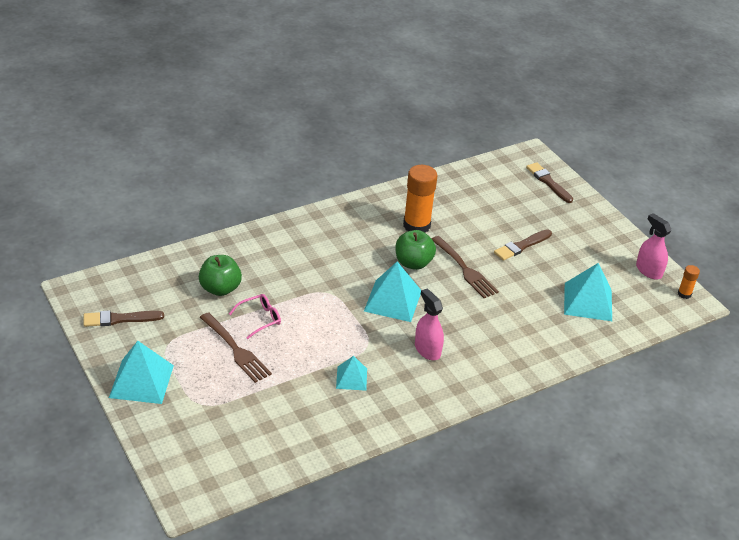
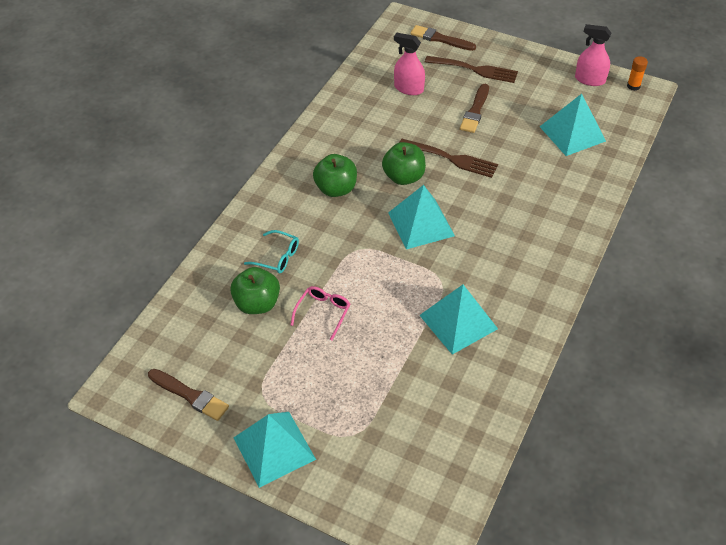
camera: 30 degrees left, 10 degrees up
(120, 319) = (190, 395): brown brush -> brown brush turned 105 degrees counterclockwise
(236, 350) = (332, 358): brown fork -> brown fork (475, 69)
(264, 267) = (277, 257): none -> turquoise glasses
(351, 378) = (458, 322): turquoise pyramid -> turquoise pyramid, size x1.73
(353, 245) = (336, 189): none -> green apple
(416, 225) = (372, 139): orange glue stick -> none
(427, 350) = (493, 254): pink spray bottle -> pink spray bottle (408, 88)

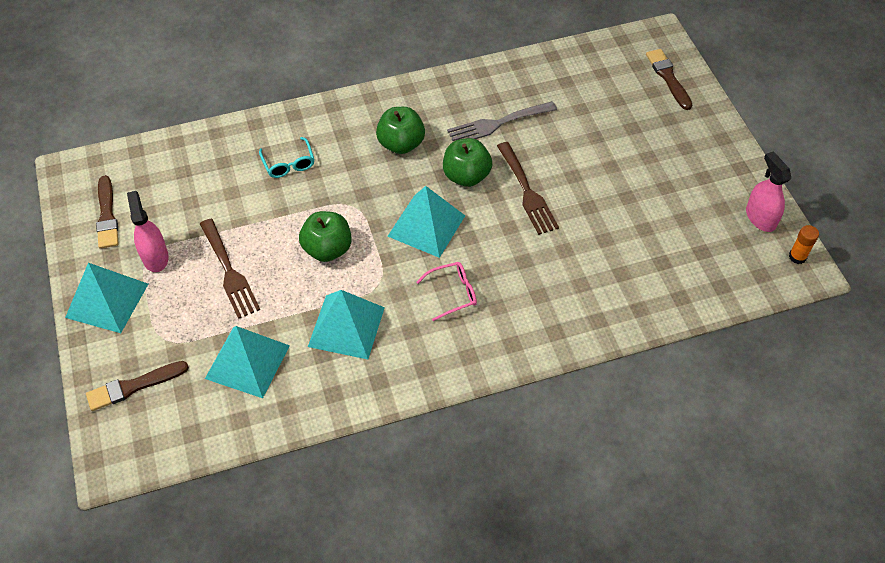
camera: 45 degrees right, 5 degrees up
(257, 303) = (230, 187): green apple -> green apple (327, 249)
(323, 313) = (263, 233): pink glasses -> pink glasses (453, 293)
(379, 133) = (497, 124): none -> grey fork
(408, 88) = (576, 103): pink spray bottle -> pink spray bottle (155, 257)
(475, 69) = (660, 128): brown fork -> brown fork (229, 272)
(475, 111) = (607, 166): brown brush -> brown brush (134, 386)
(572, 133) = (668, 254): turquoise pyramid -> turquoise pyramid (247, 361)

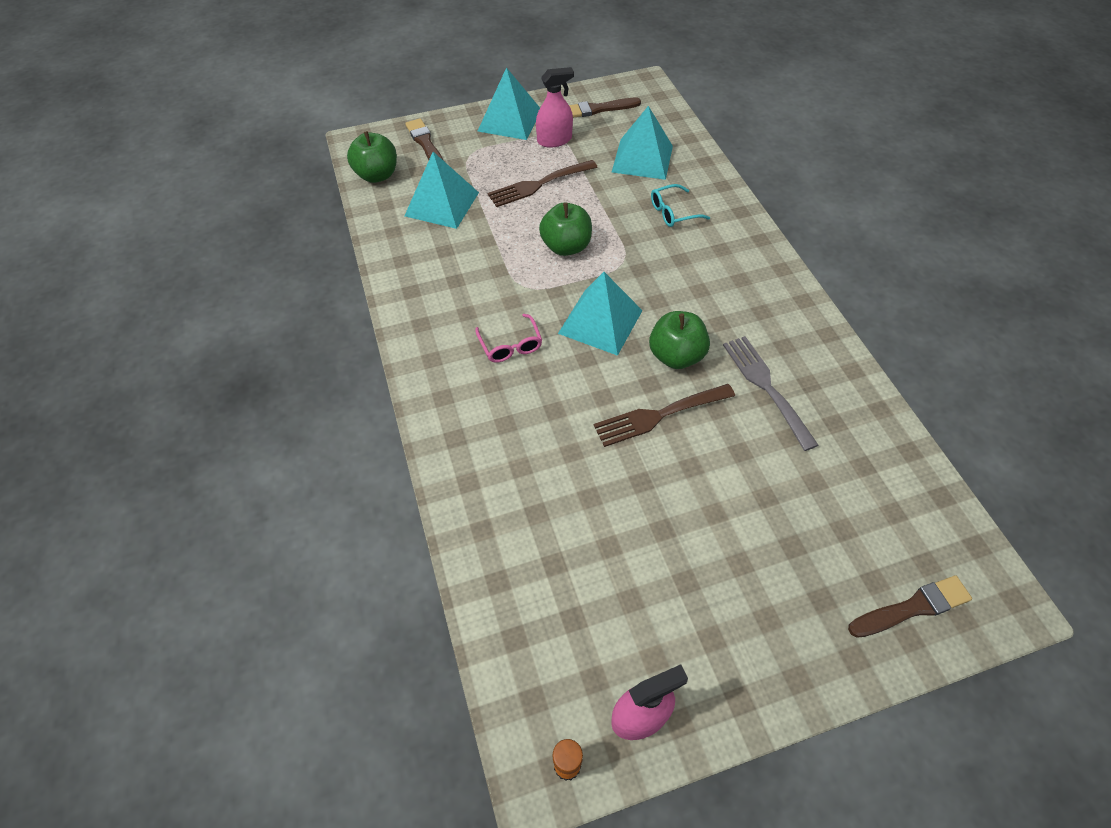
camera: 90 degrees right, 0 degrees up
(346, 327) = (474, 265): turquoise pyramid -> turquoise pyramid (642, 158)
(401, 144) = (715, 297): green apple -> green apple (377, 175)

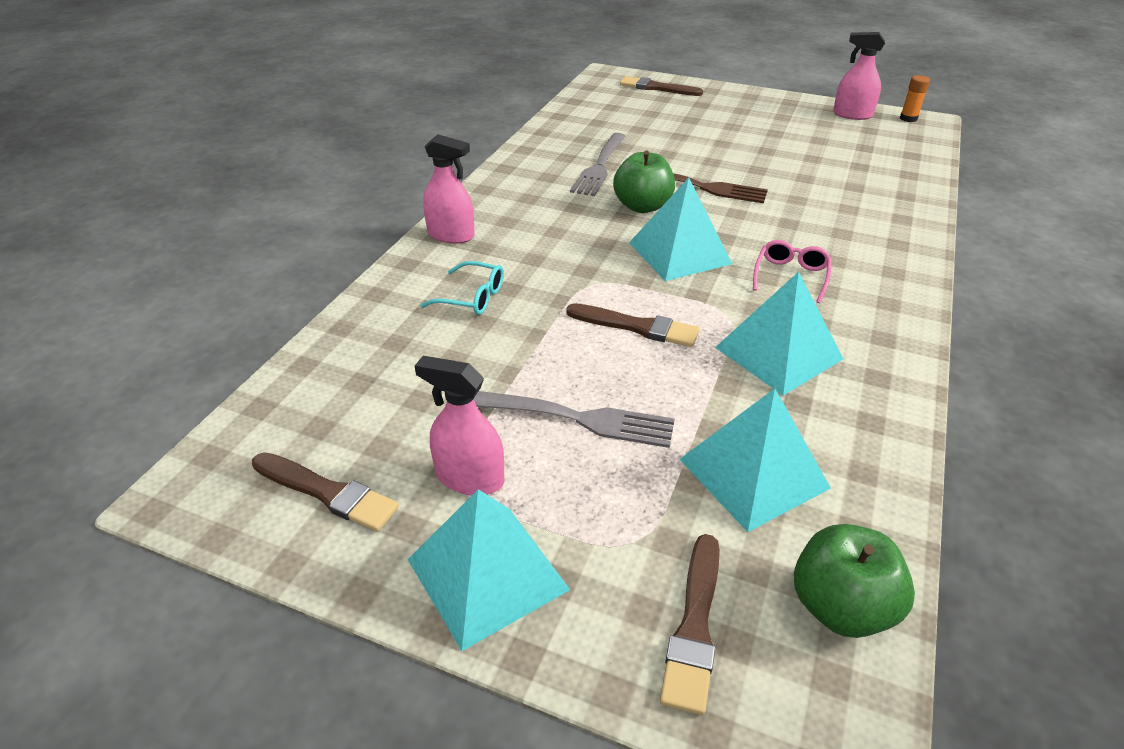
camera: 140 degrees left, 15 degrees down
(538, 185) = (581, 419): brown fork -> grey fork
(566, 247) = (636, 327): green apple -> brown brush
(642, 158) = (402, 373): turquoise pyramid -> turquoise pyramid (778, 353)
(753, 245) = (451, 235): none -> pink spray bottle

